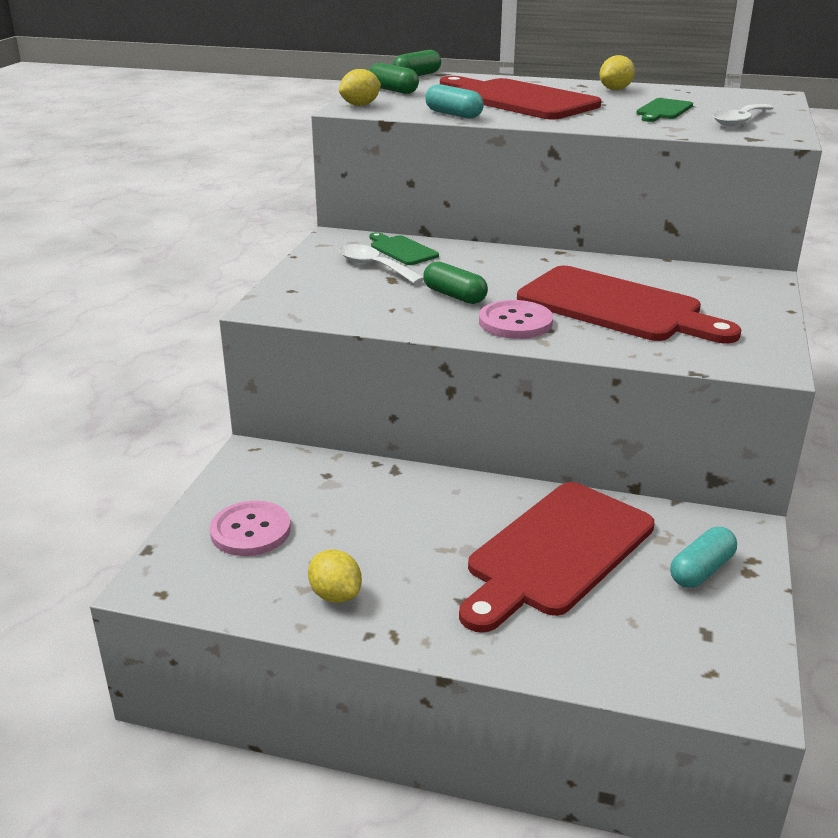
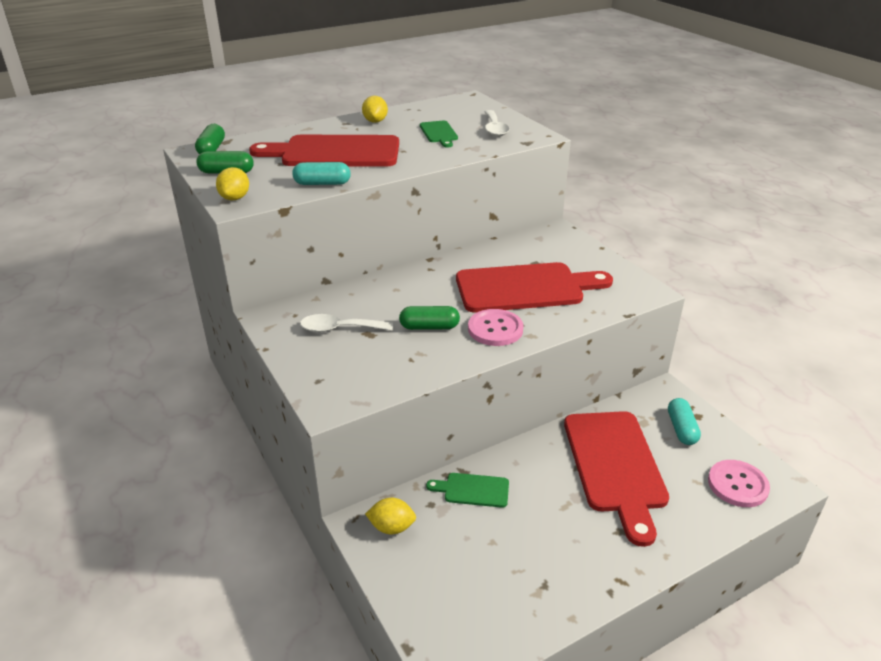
camera: 45 degrees left, 5 degrees up
(250, 531) = (449, 580): pink button -> pink button (737, 485)
(335, 595) = (559, 582): yellow lemon -> yellow lemon (391, 527)
(401, 250) = (333, 305): green cutting board -> green cutting board (473, 490)

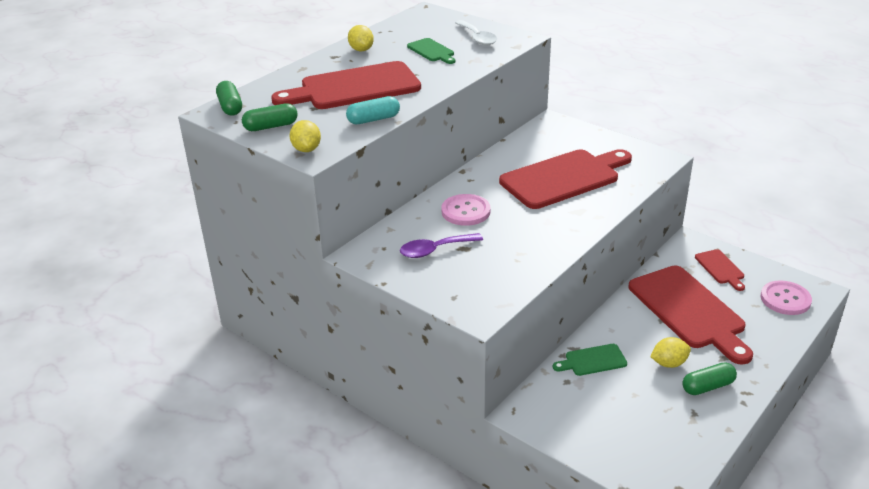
camera: 20 degrees left, 0 degrees up
(339, 329) = (435, 250): white spoon -> purple spoon
(391, 527) = (548, 408): yellow lemon -> yellow lemon (669, 363)
(429, 327) = (510, 230): green capsule -> green capsule (707, 386)
(495, 329) = (566, 218): pink button -> pink button (465, 211)
(681, 429) = (720, 268): turquoise capsule -> red cutting board

